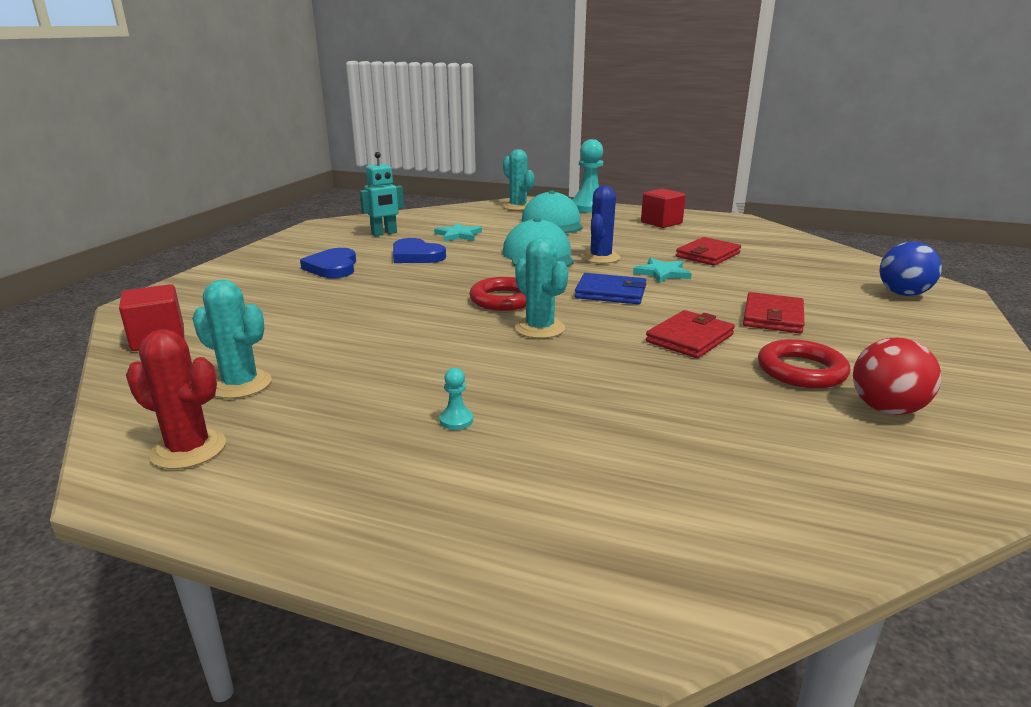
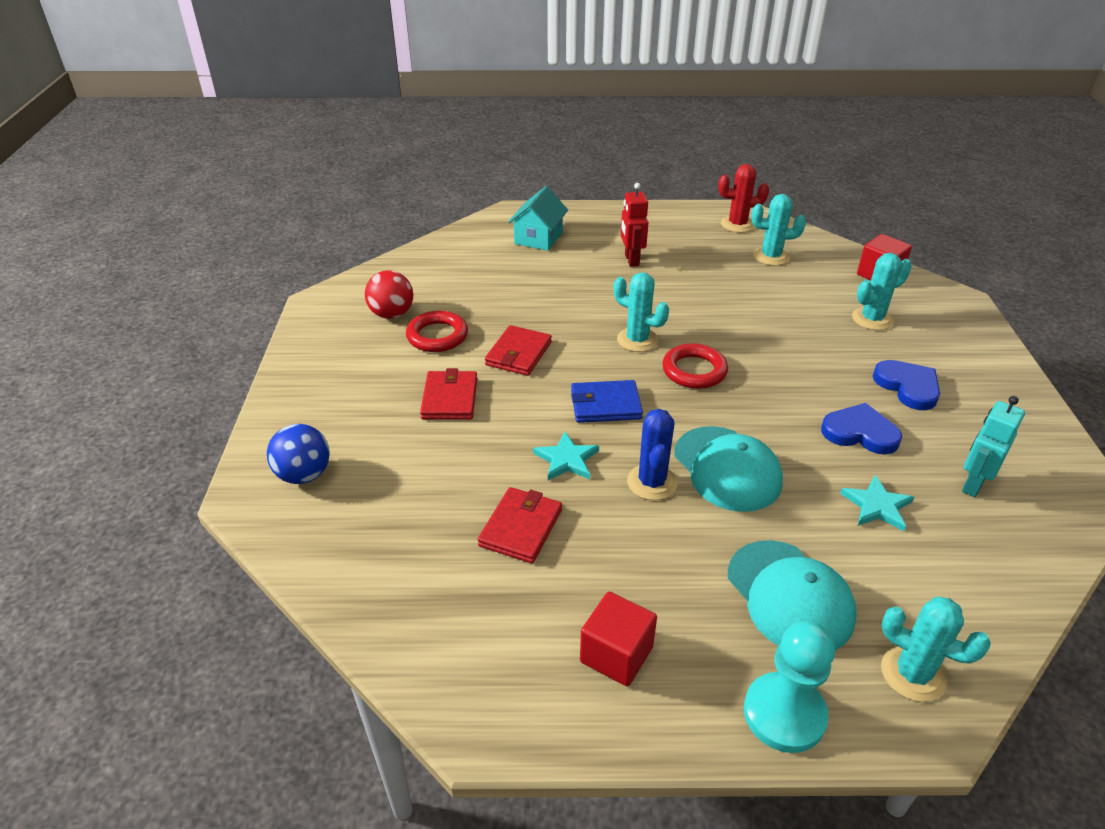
camera: 160 degrees right, 15 degrees up
(263, 306) = (872, 319): none -> turquoise cactus
(456, 420) = (631, 260): turquoise pawn -> red robot
(602, 506) = (538, 238): none -> turquoise house

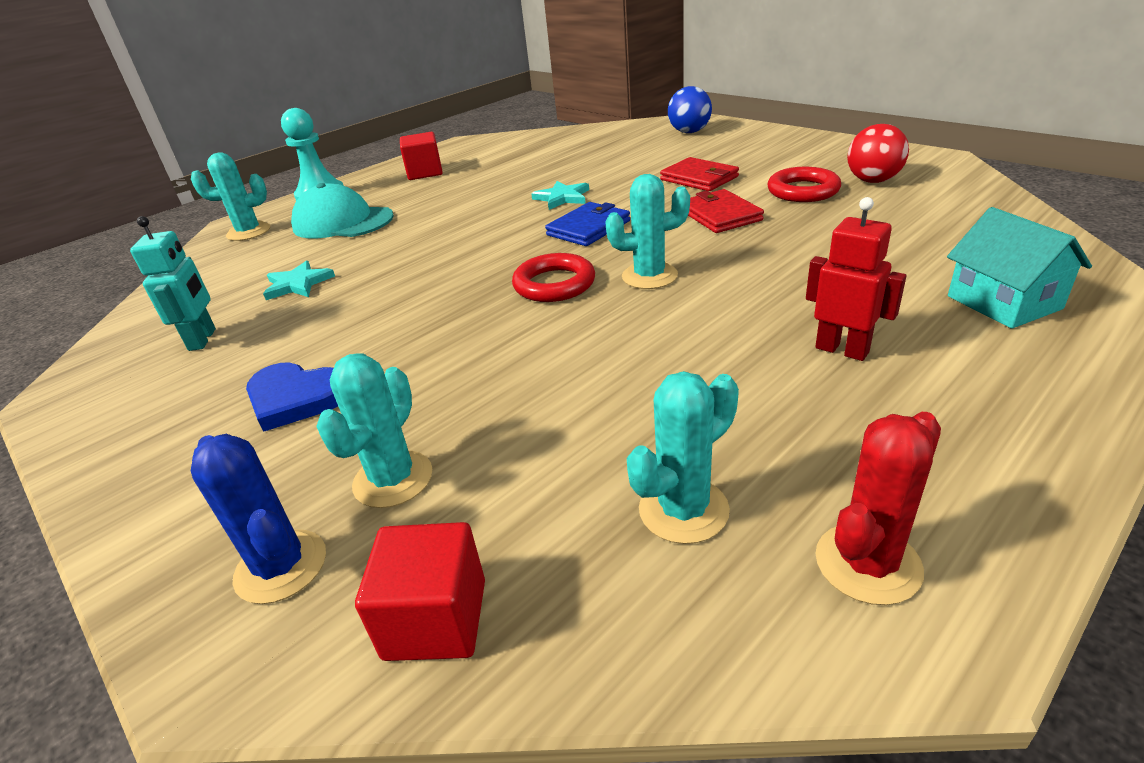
camera: 140 degrees right, 5 degrees down
(521, 527) = (538, 172): red wallet -> none
(652, 482) = (488, 216): blue cactus -> blue cactus (281, 566)
(727, 469) = (441, 246): turquoise cap -> none
(860, 432) = (337, 323): blue heart -> none

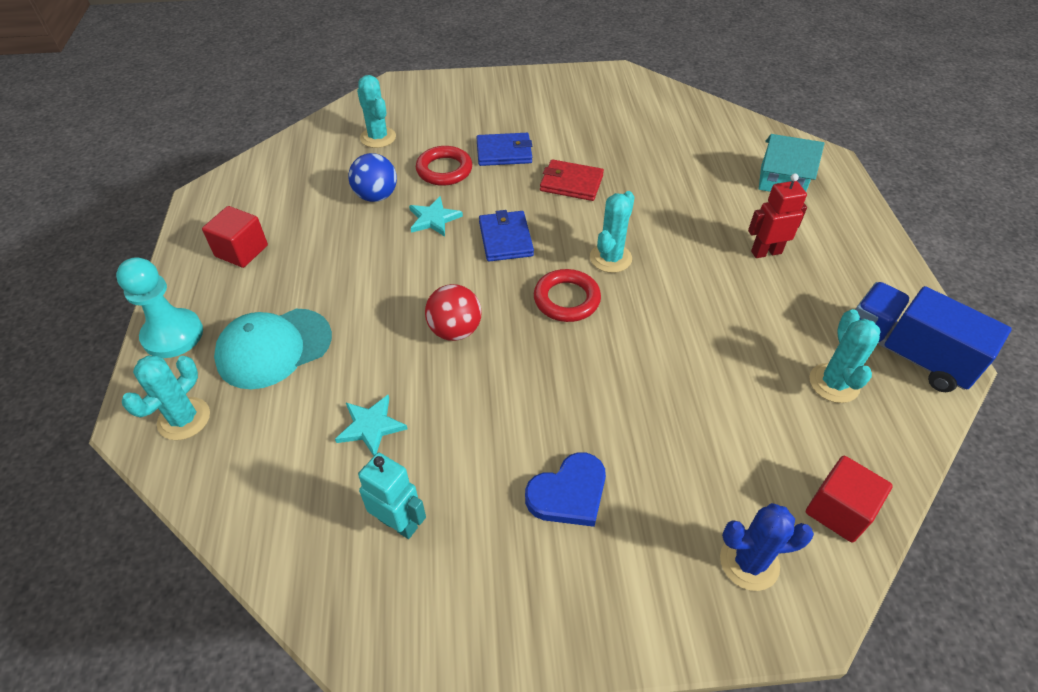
camera: 55 degrees left, 15 degrees up
(393, 479) = (712, 480): turquoise cactus -> turquoise cactus (378, 137)
(689, 132) = (416, 101): blue ball -> blue ball (376, 196)
(699, 178) = (504, 152): red wallet -> blue wallet
(803, 191) = (587, 137): red ring -> red ring (444, 170)
(867, 563) = (907, 353): red cactus -> blue truck
(873, 181) = (612, 110): red ball -> red ball (455, 330)

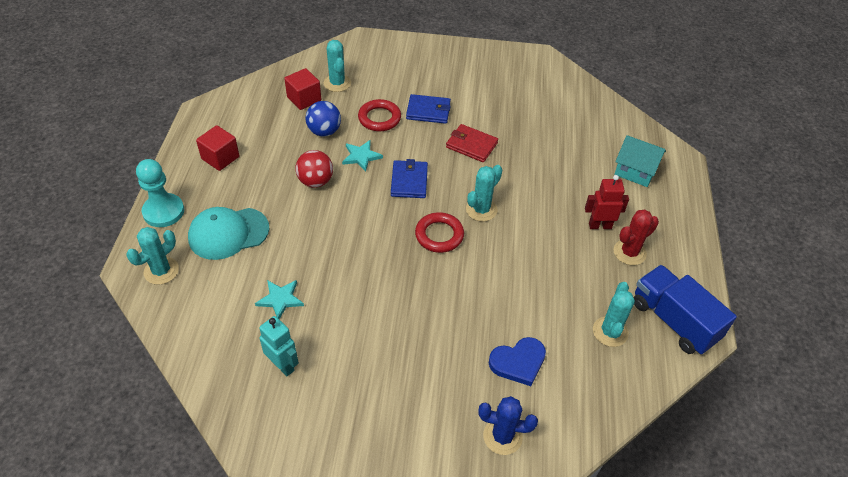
camera: 10 degrees right, 0 degrees up
(455, 330) = (354, 243): red ball -> red ball (315, 181)
(568, 493) = (398, 369): blue heart -> blue heart (518, 362)
(815, 278) = (629, 252): none -> red cactus
(838, 510) = (576, 417): red cube -> red cube (304, 99)

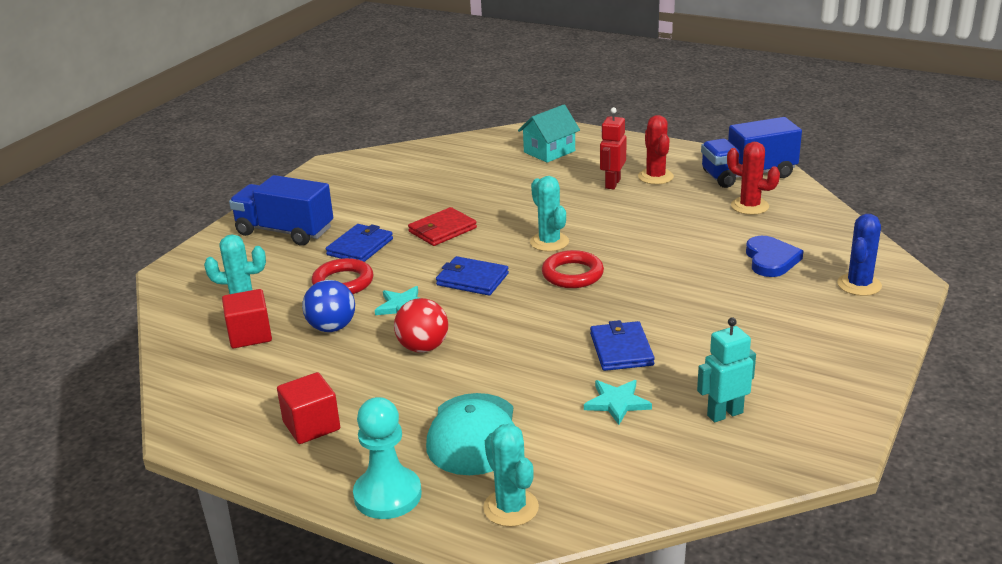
camera: 65 degrees left, 20 degrees down
(346, 287) = (621, 349): none -> blue wallet
(432, 69) = (285, 231): none -> blue truck
(610, 332) = (749, 206): turquoise cactus -> red cactus

